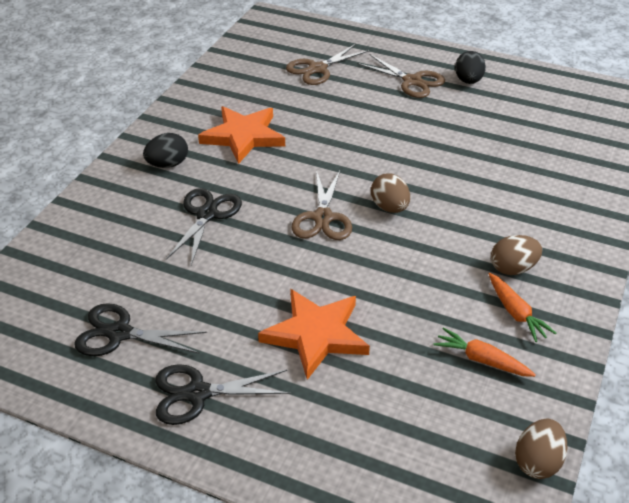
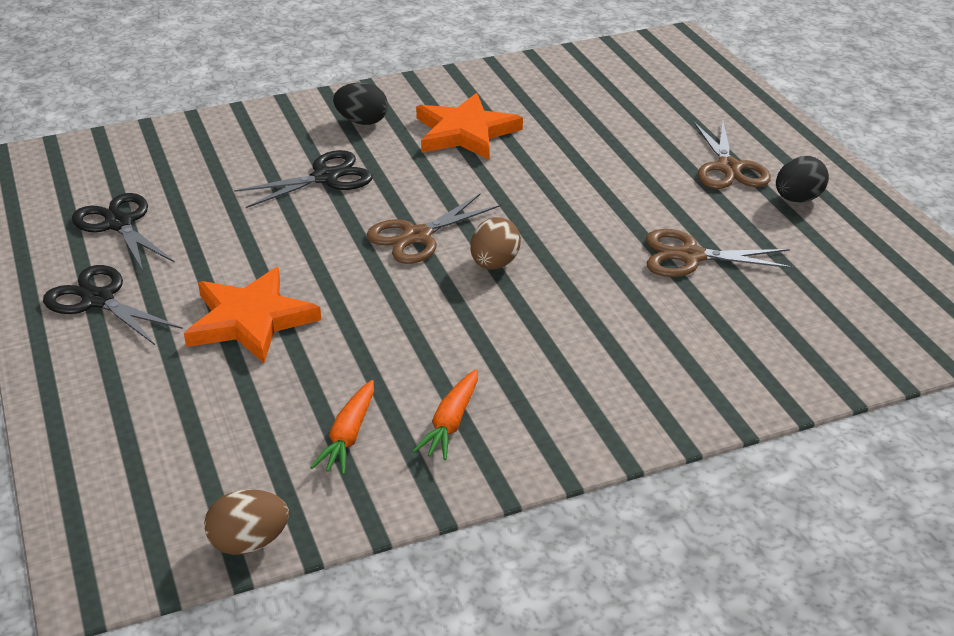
camera: 45 degrees right, 5 degrees down
(317, 69) = (643, 109): brown scissors -> brown scissors (690, 256)
(482, 360) = (349, 435): orange carrot -> orange carrot turned 150 degrees counterclockwise
(513, 268) = (519, 387): brown egg -> none

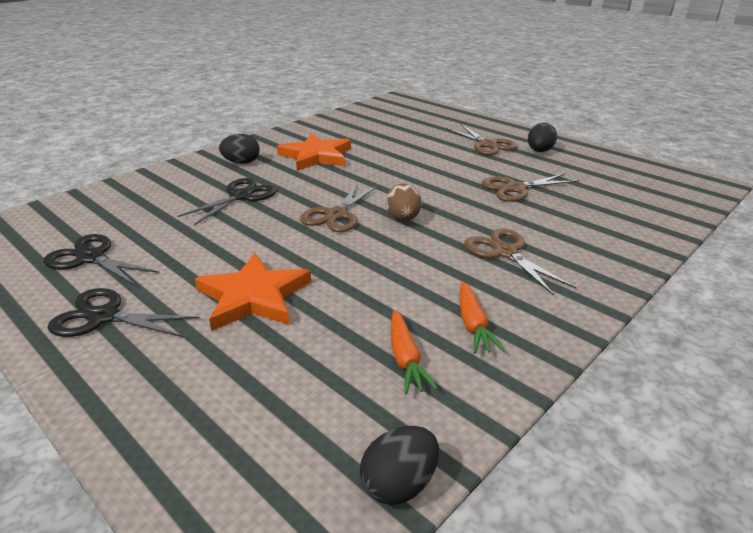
camera: 25 degrees left, 5 degrees down
(249, 542) = (399, 484): brown egg -> black egg
(576, 347) = (505, 252): none -> brown scissors

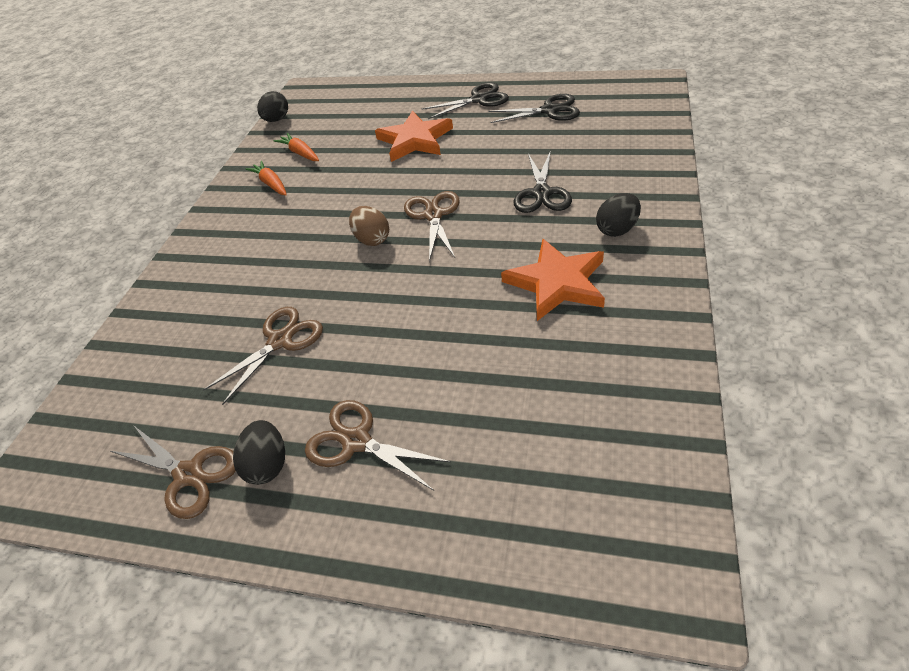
camera: 155 degrees right, 15 degrees up
(505, 252) = (267, 245): brown scissors -> brown scissors (189, 474)

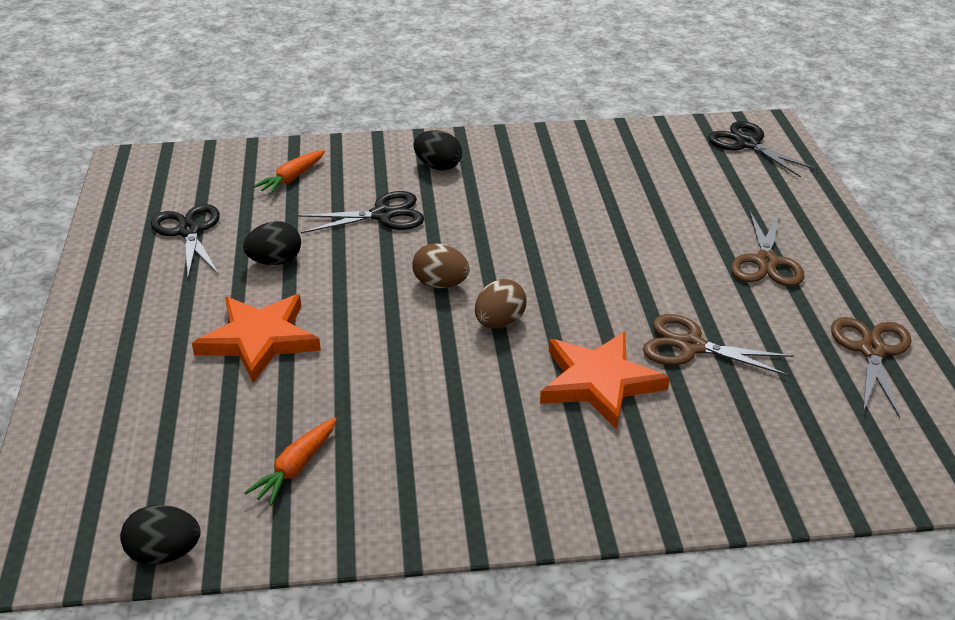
camera: 115 degrees left, 10 degrees down
(268, 464) = (824, 305): black egg -> black egg (275, 261)
(271, 184) = (393, 473): orange carrot -> orange carrot (292, 178)
(433, 215) = (440, 284): brown scissors -> brown egg
(479, 99) = (141, 299): black scissors -> black scissors (748, 144)
(557, 282) = (527, 190): orange star -> orange star (599, 382)

